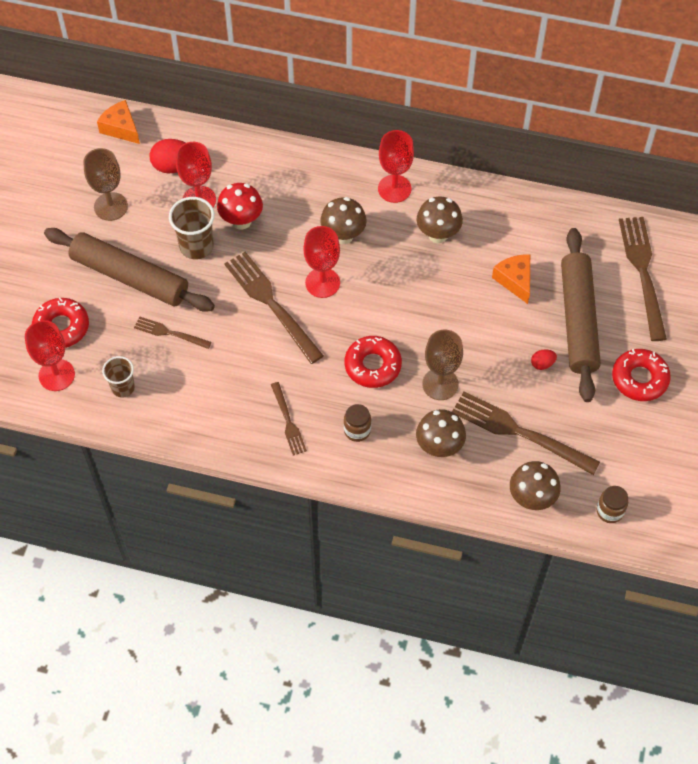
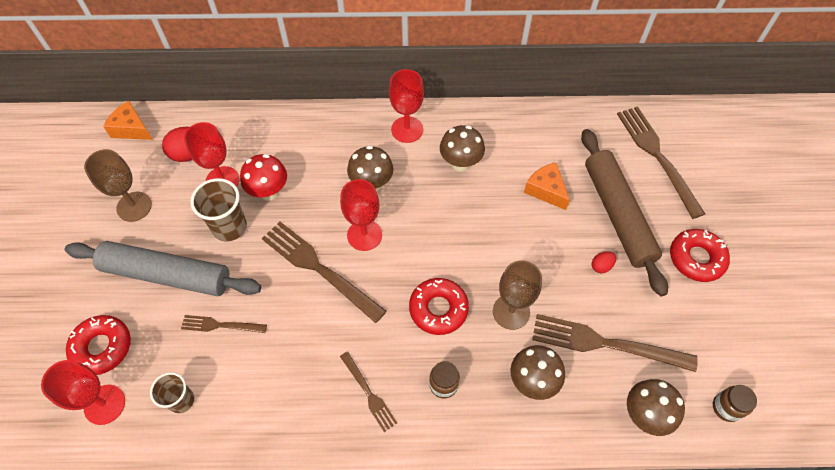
camera: 15 degrees left, 0 degrees up
(130, 277) = (167, 275): brown rolling pin -> grey rolling pin

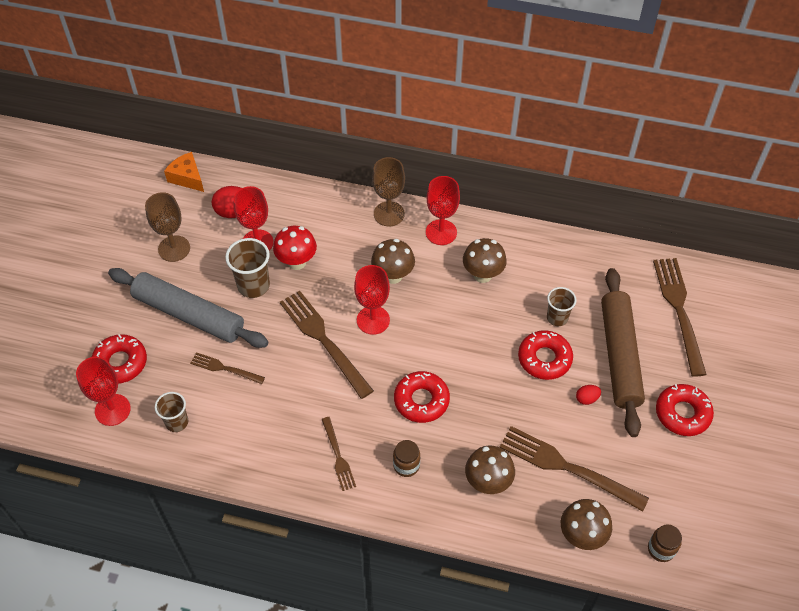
camera: 15 degrees right, 5 degrees down
(511, 312) = (487, 419): brown goblet -> brown goblet (389, 214)
(546, 190) = (557, 318): orange cheese -> brown cup
(547, 235) = (544, 359): none -> red donut

